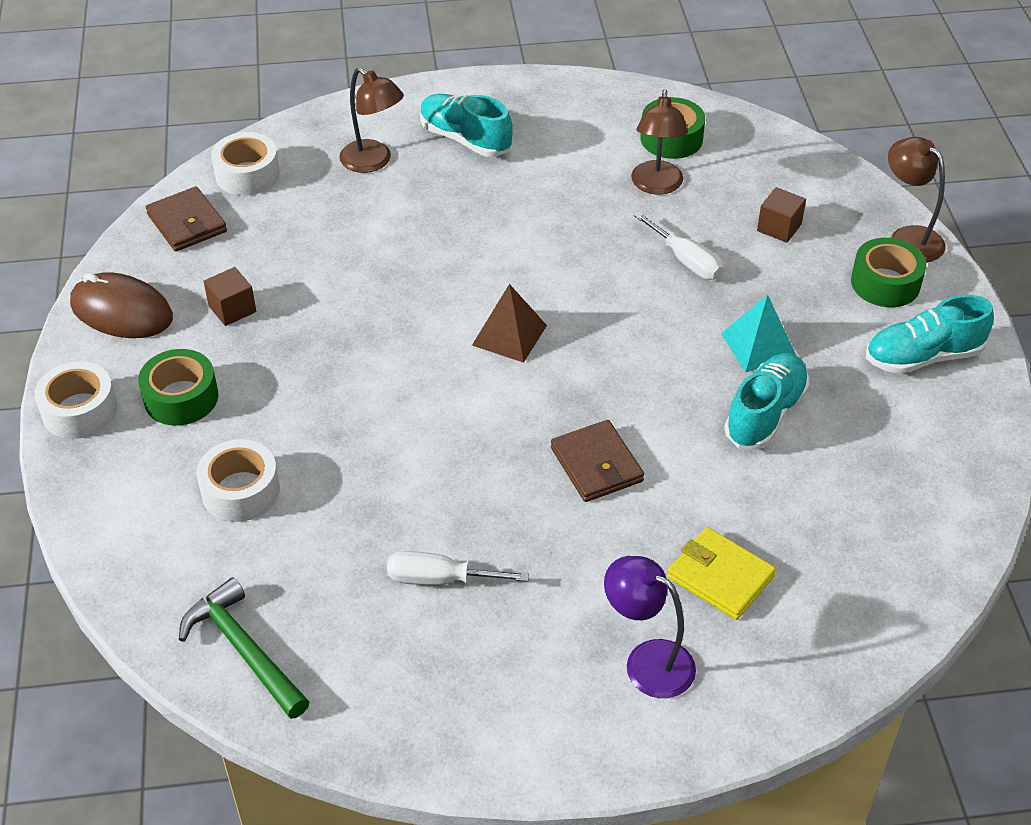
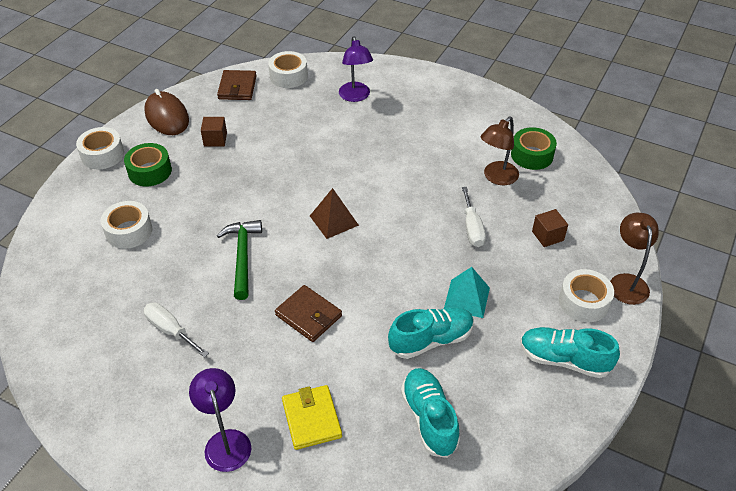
camera: 35 degrees right, 0 degrees up
(244, 649) = (51, 311): green hammer -> green hammer (242, 256)
(373, 162) = (355, 96): brown lamp -> purple lamp
(465, 139) = (414, 105): turquoise shoe -> turquoise shoe (429, 419)
(596, 465) = (308, 315): brown wallet -> brown wallet turned 60 degrees counterclockwise
(885, 283) = (583, 302): green tape -> white tape

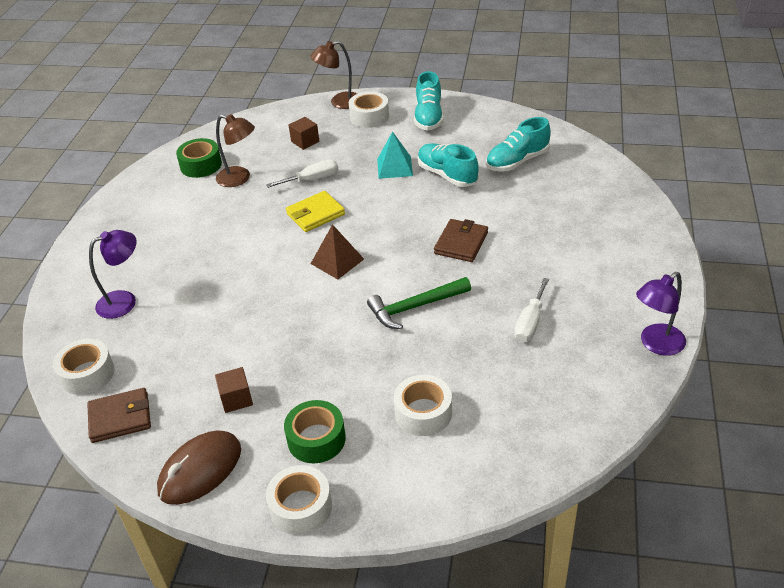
camera: 105 degrees left, 5 degrees down
(225, 441) = (608, 249): purple lamp -> purple lamp (656, 344)
(311, 419) = (557, 213): yellow wallet -> yellow wallet (315, 214)

